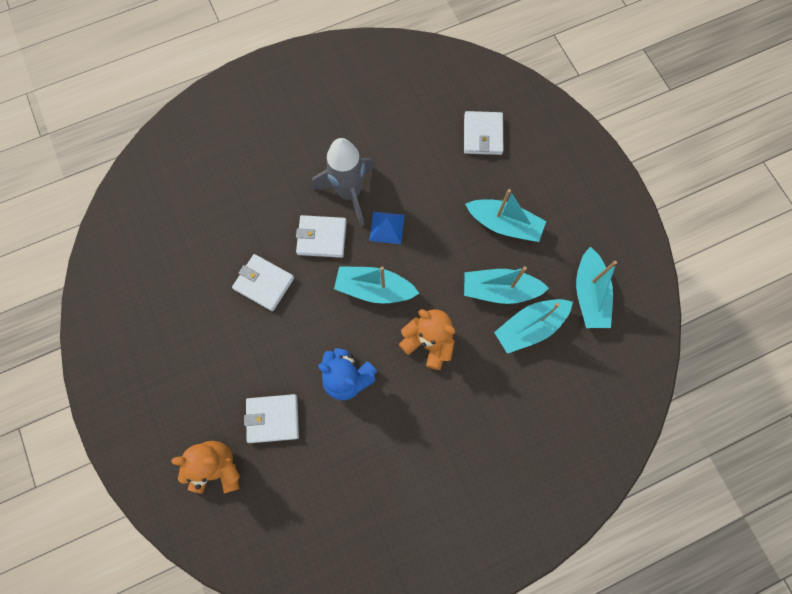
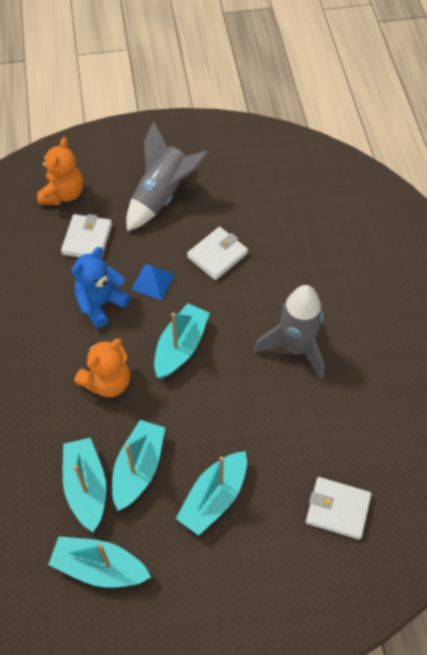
camera: 105 degrees right, 15 degrees down
(200, 358) = (162, 196): none -> grey rocket
(322, 237) = (251, 312): white wallet -> none
(387, 227) = (245, 374): blue pyramid -> blue pyramid (153, 282)

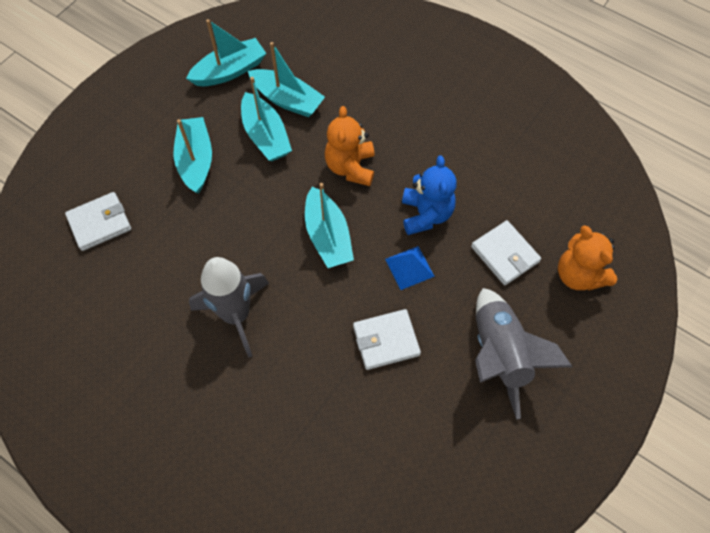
camera: 135 degrees right, 5 degrees up
(217, 255) = (386, 340): white wallet -> white wallet turned 75 degrees clockwise

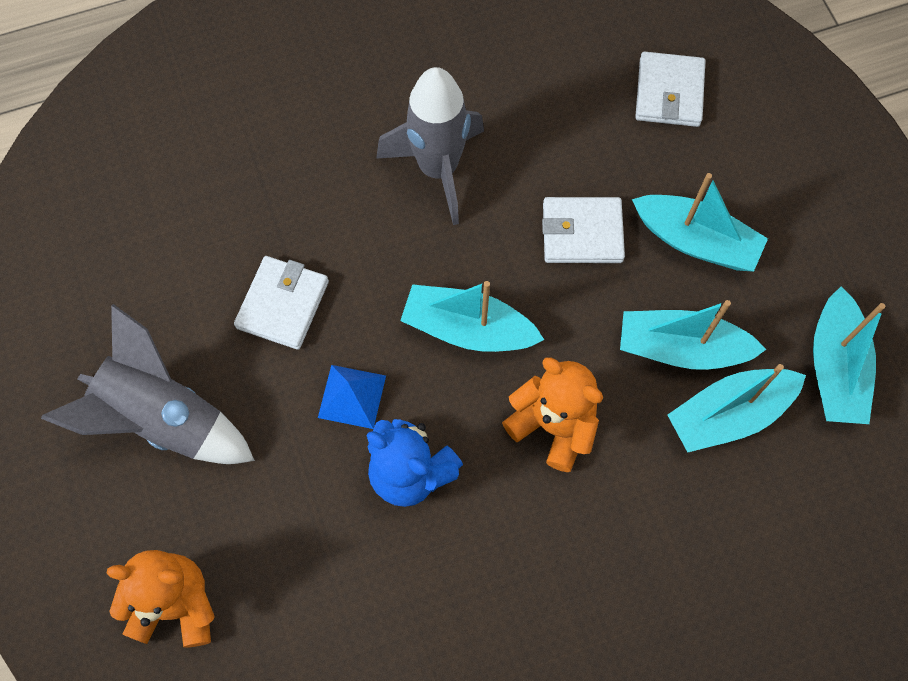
camera: 125 degrees right, 5 degrees up
(505, 254) = (277, 530): white wallet -> white wallet (582, 233)

